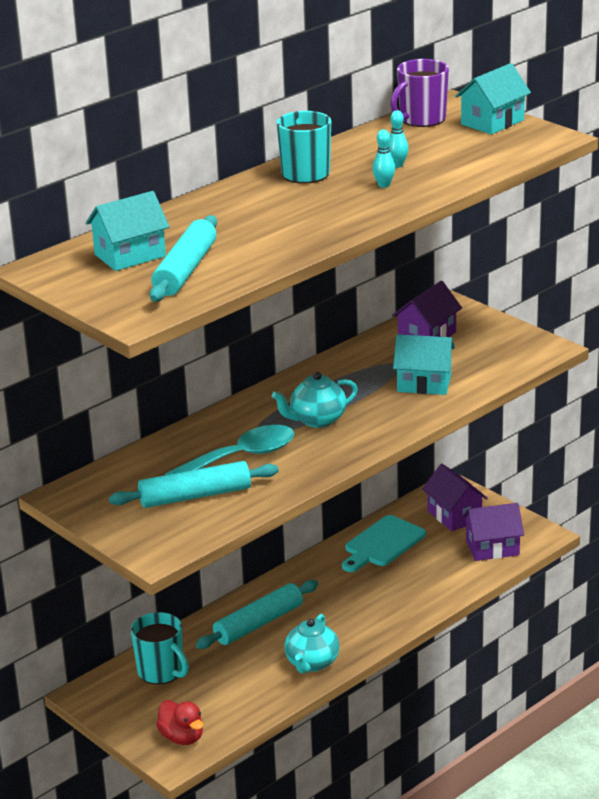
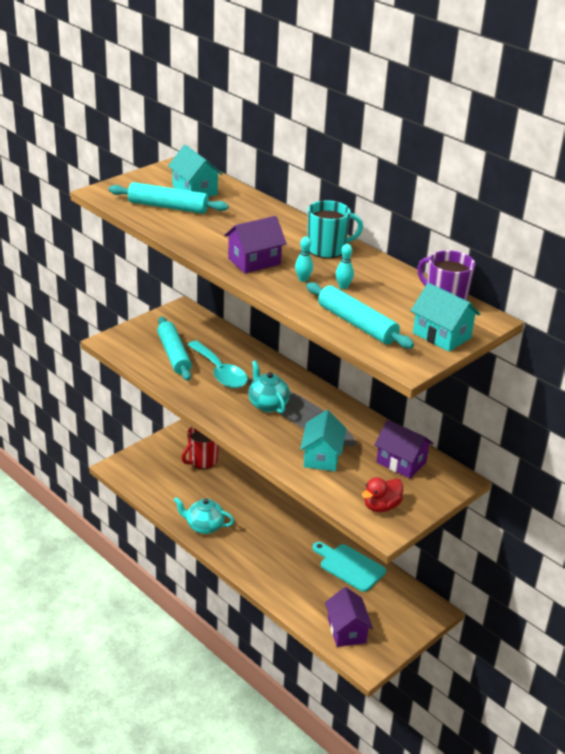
camera: 85 degrees right, 5 degrees up
(161, 672) = (202, 460): turquoise mug -> red mug
(182, 737) = (136, 470): red duck -> red duck (381, 506)
(259, 624) = (250, 502): turquoise rolling pin -> turquoise rolling pin (357, 324)
(454, 515) = (392, 610): purple house -> purple house (254, 261)

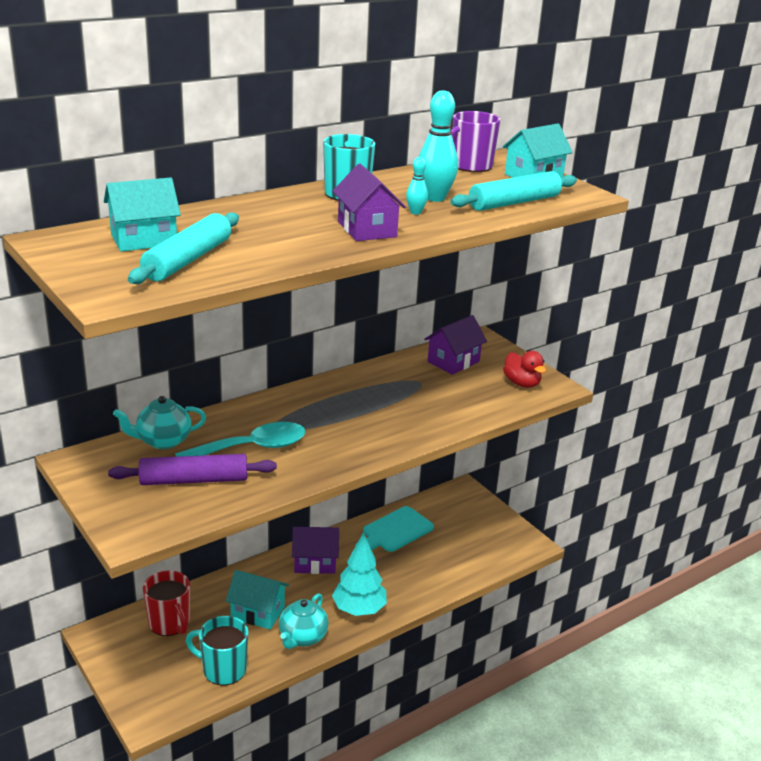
camera: 80 degrees left, 5 degrees down
(164, 492) = (223, 669): none -> turquoise mug
(174, 355) = (194, 480): turquoise rolling pin -> purple rolling pin
(242, 553) = (359, 610): none -> turquoise tree
(267, 404) = (333, 423): turquoise teapot -> turquoise teapot (163, 441)
(322, 457) = (439, 403): turquoise house -> turquoise house (258, 612)
(343, 286) = (435, 198): turquoise bowling pin -> turquoise bowling pin, size x1.95
(346, 630) = (487, 549): purple house -> purple house (315, 562)

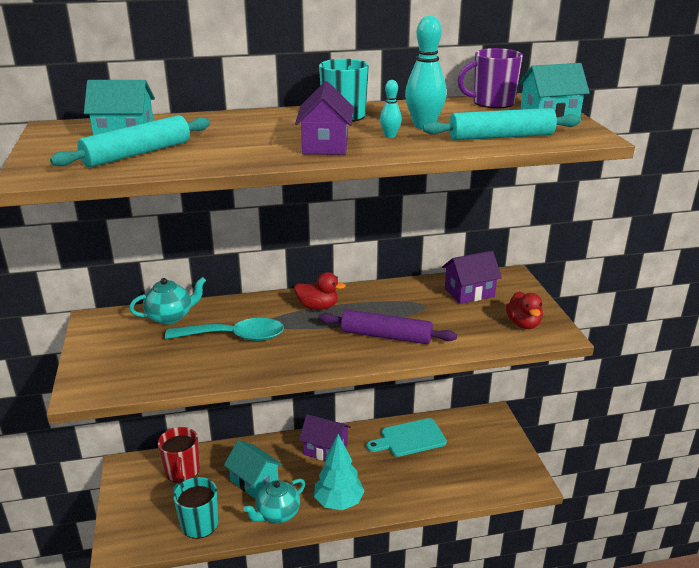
camera: 25 degrees right, 0 degrees up
(163, 441) = (170, 317): turquoise teapot -> turquoise teapot turned 150 degrees clockwise
(194, 480) = (167, 354): purple rolling pin -> purple rolling pin (386, 336)
(315, 402) = (318, 307): none -> red duck

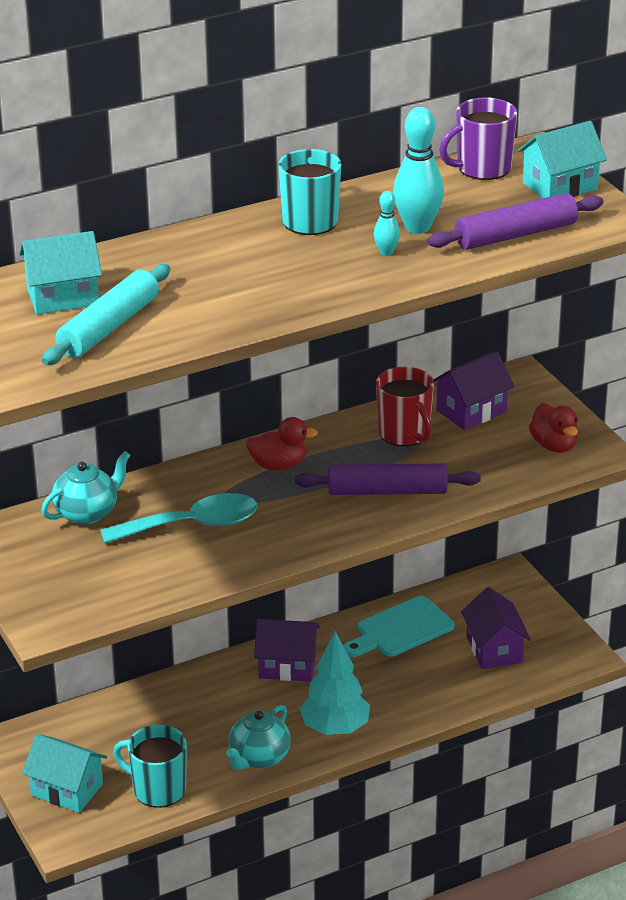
camera: 15 degrees left, 5 degrees up
(182, 472) = (97, 732): red mug -> red mug (405, 434)
(254, 481) = (207, 725): turquoise house -> turquoise house (67, 789)
(325, 145) = (320, 280): purple house -> purple house (494, 649)
(501, 137) = (516, 235): turquoise rolling pin -> purple rolling pin

